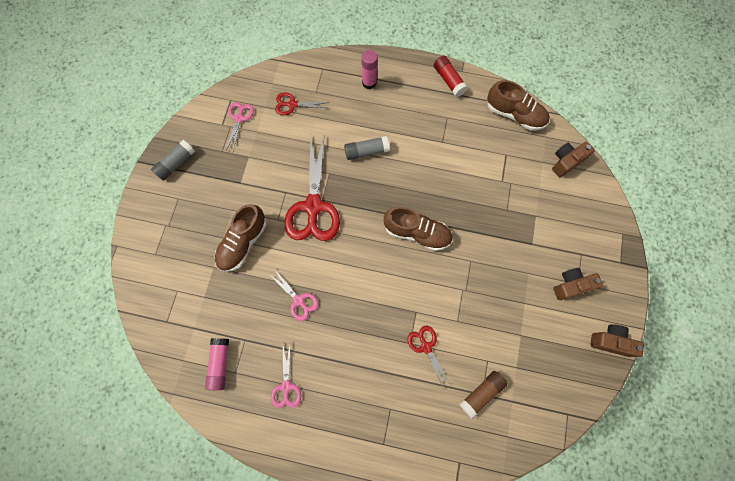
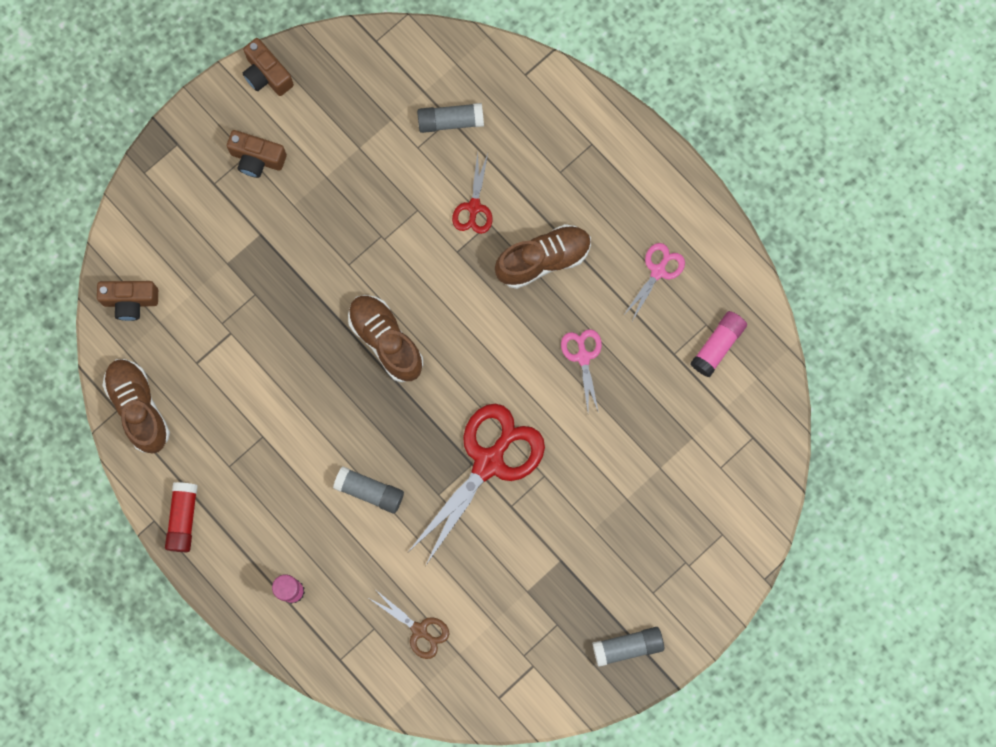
camera: 145 degrees left, 5 degrees up
(239, 118) = (504, 658): pink scissors -> none
(243, 243) = (605, 474): brown shoe -> brown shoe (543, 260)
(292, 104) = (419, 630): red scissors -> brown scissors
(481, 393) = (450, 121): brown glue stick -> grey glue stick

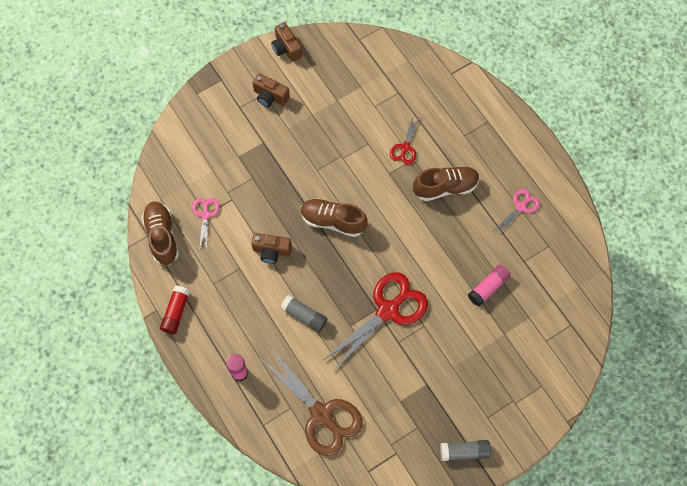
camera: 10 degrees right, 10 degrees down
(130, 301) = (171, 169): brown camera -> brown camera (272, 251)
(386, 341) = (333, 221): brown shoe -> brown shoe turned 45 degrees counterclockwise
(419, 630) = (321, 414): brown scissors -> brown scissors, size x2.01
(450, 121) = (398, 93): grey glue stick -> none
(583, 357) = (462, 253): pink scissors -> pink scissors (205, 215)
(717, 346) = (554, 261): pink glue stick -> pink glue stick (488, 287)

